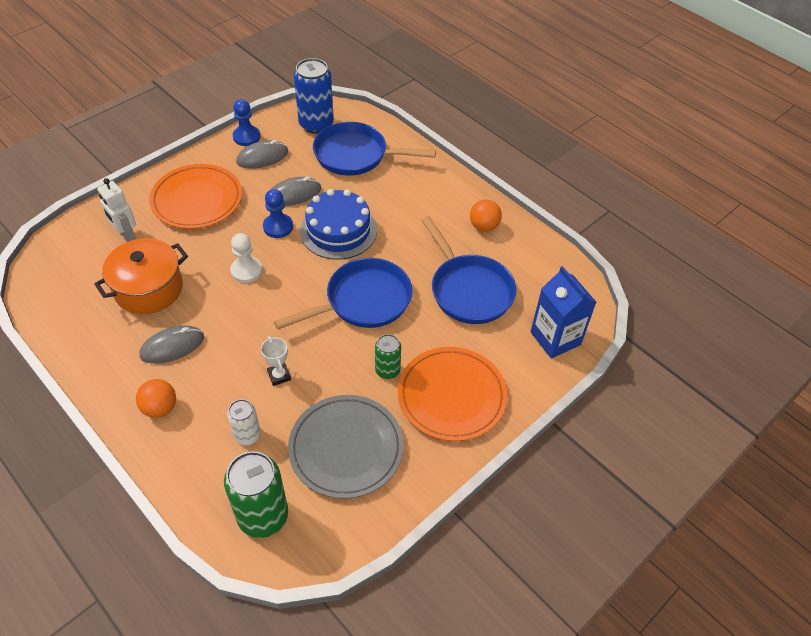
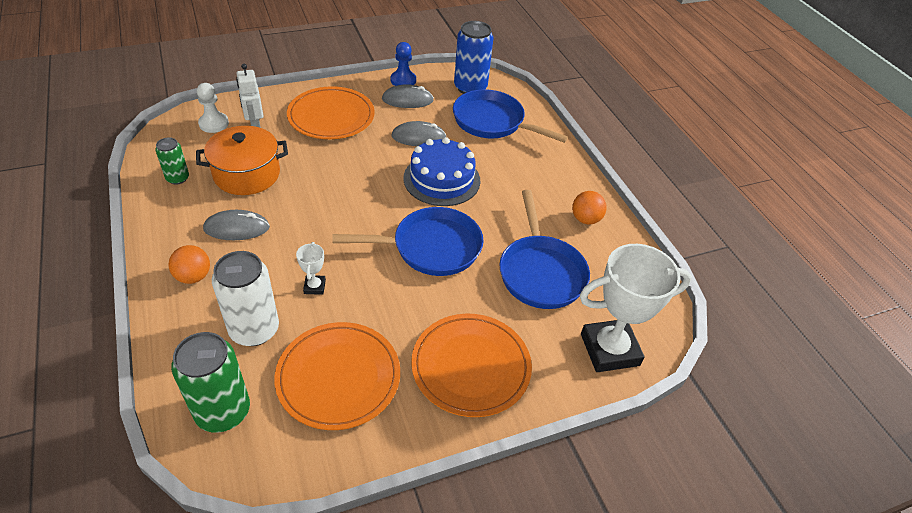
camera: 20 degrees right, 5 degrees down
(246, 271) = (339, 187): white pawn -> white pawn (214, 124)
(247, 435) = (254, 330): white can -> white can, size x1.79
(278, 227) = (388, 159): blue pawn -> none
(346, 448) = (338, 377): grey plate -> orange plate
(387, 370) = (419, 319): green can -> green can (177, 178)
(555, 338) = (609, 349): blue carton -> white trophy

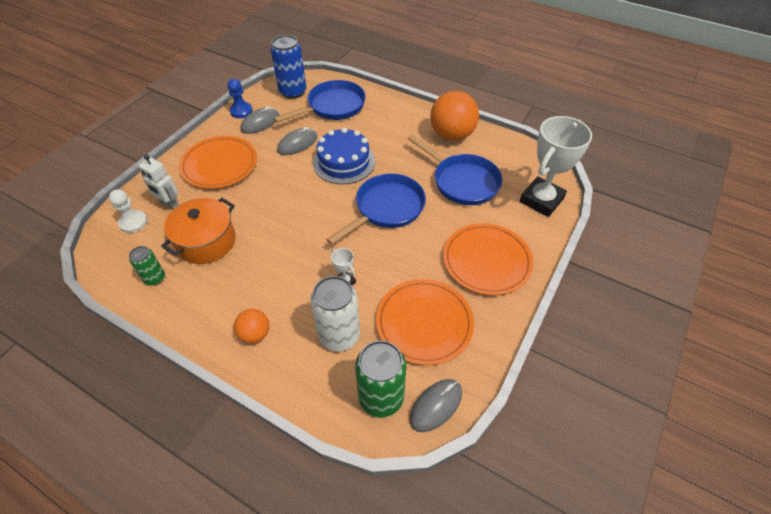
camera: 35 degrees left, 5 degrees up
(236, 228) = (245, 282): grey mouse -> grey mouse (436, 406)
(492, 122) = (333, 106): blue pan -> blue pan turned 150 degrees clockwise
(585, 219) = (451, 135): orange ball -> orange ball, size x1.90

